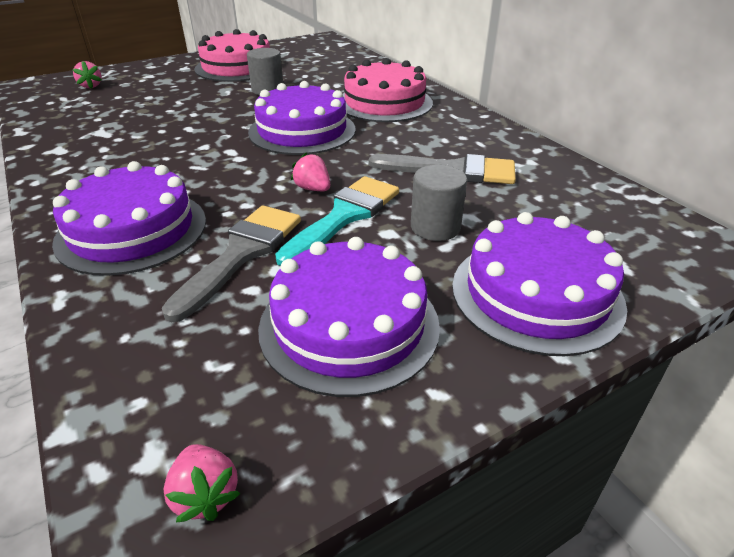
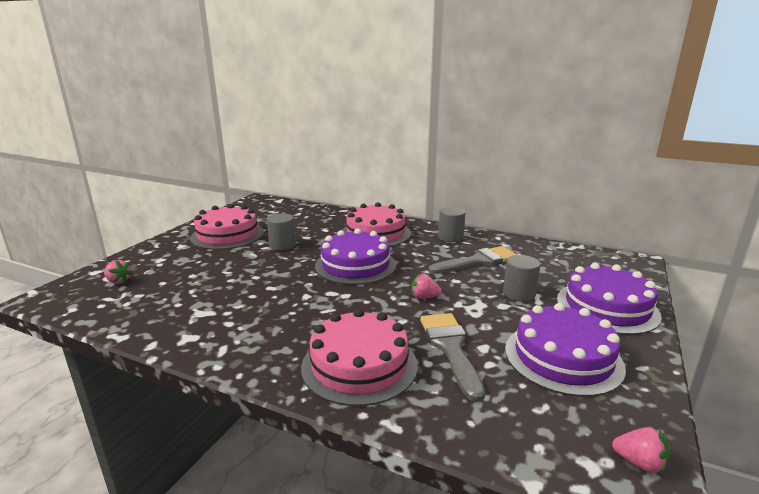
camera: 35 degrees left, 15 degrees down
(132, 230) = (359, 365): purple cake -> pink cake
(345, 216) = (467, 305): turquoise brush -> none
(468, 132) = (450, 237): none -> grey cylinder

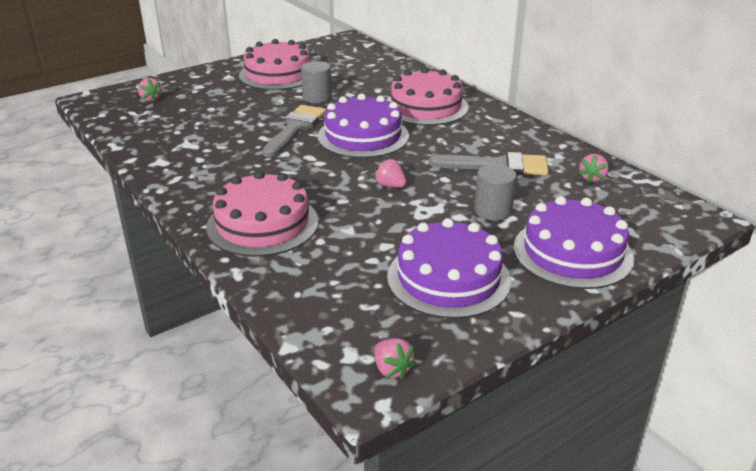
camera: 30 degrees right, 10 degrees up
(450, 237) = (504, 131): grey cylinder -> none
(450, 348) = (355, 236): grey brush -> grey brush (295, 129)
(545, 253) = (592, 178): none -> pink strawberry

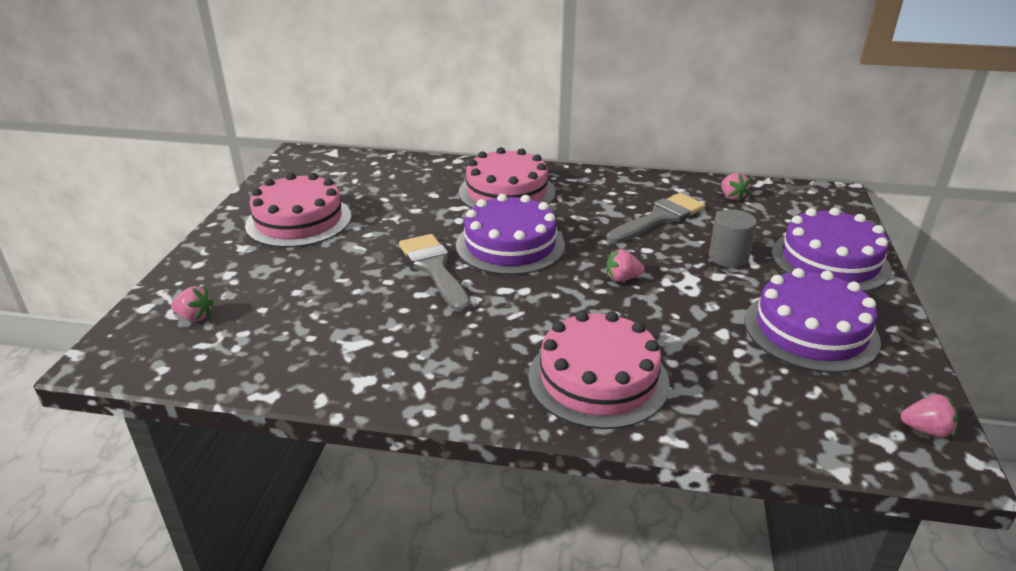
camera: 45 degrees left, 0 degrees up
(317, 97) = (391, 227): grey cylinder -> none

